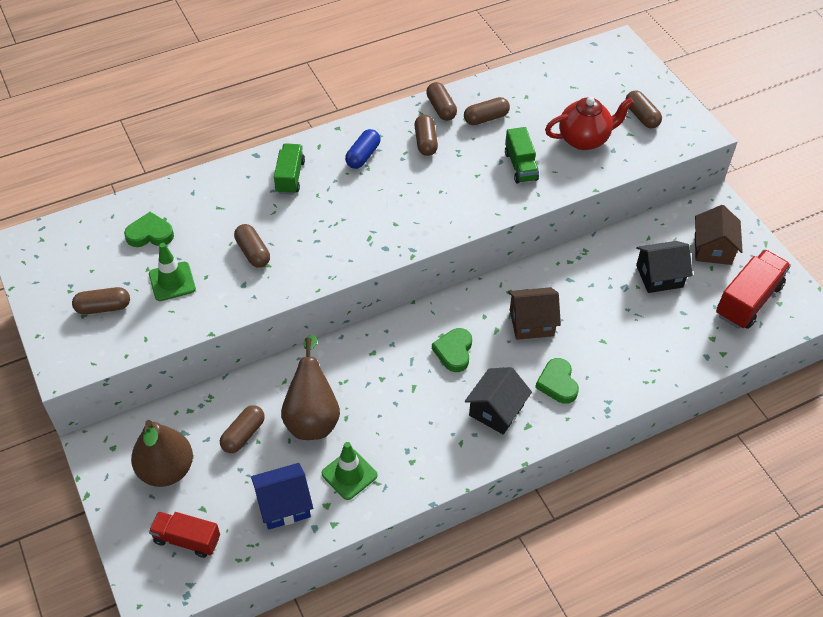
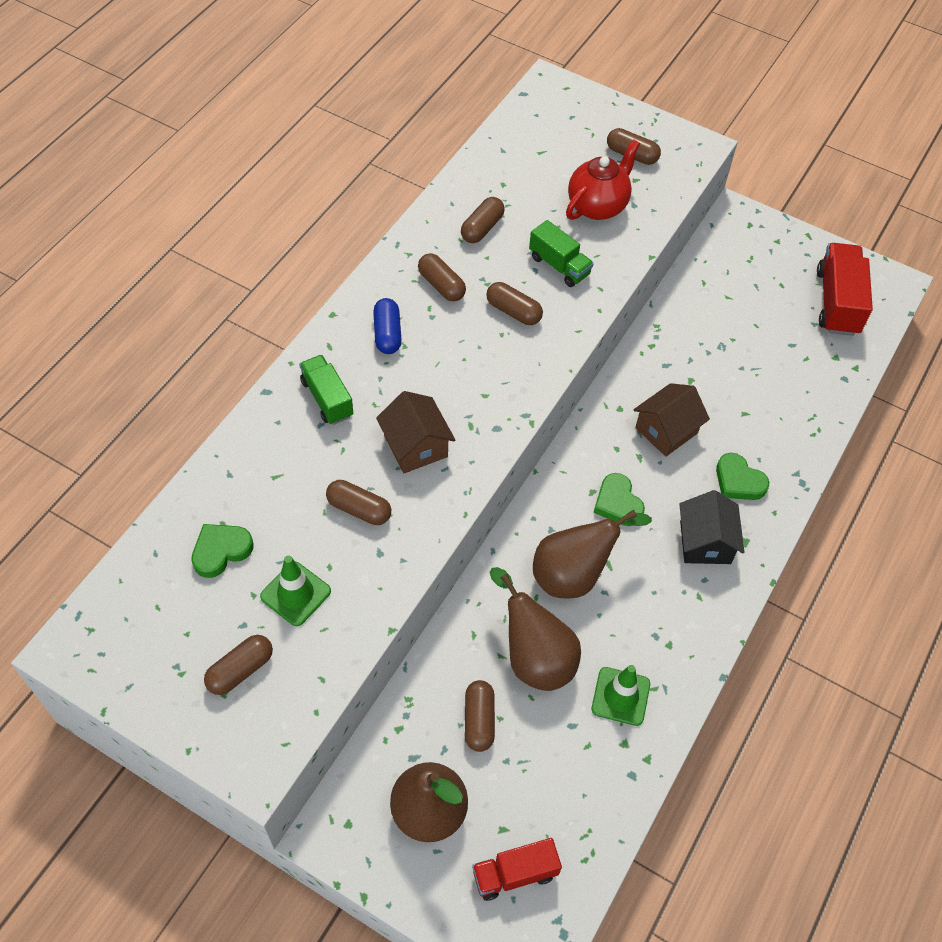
camera: 35 degrees left, 5 degrees up
(284, 505) = (583, 770): blue house -> none
(383, 381) = (574, 574): none -> brown pear
(441, 108) = (426, 238): brown capsule -> brown capsule (513, 311)
(659, 276) = (743, 318): black house -> none
(712, 249) = (768, 265): brown house -> brown house (415, 446)

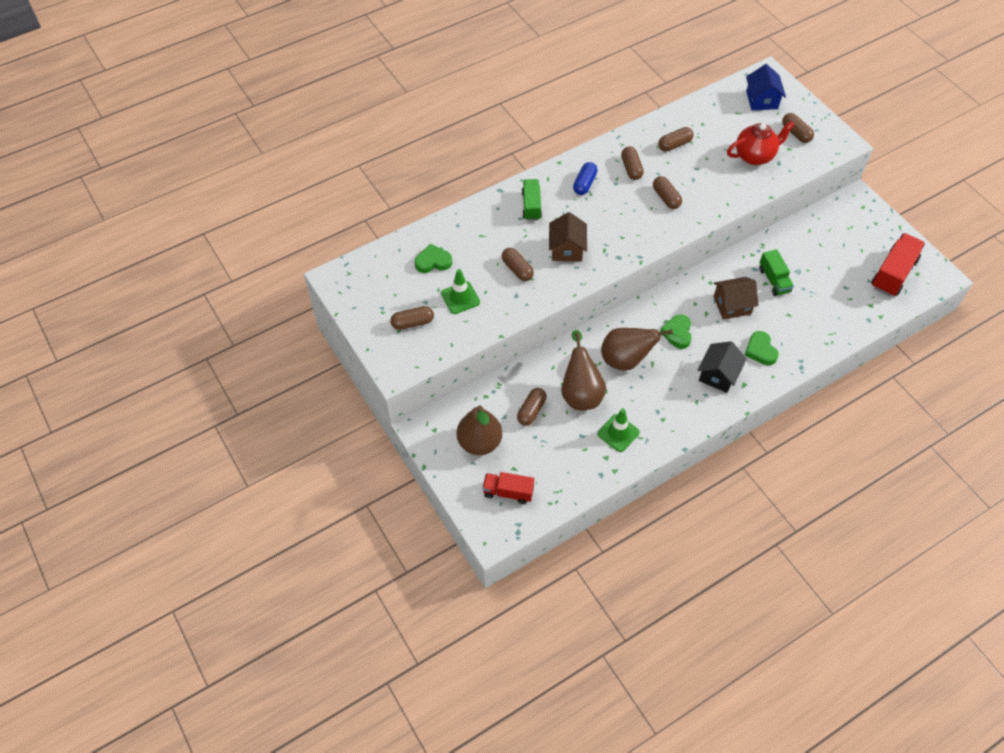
camera: 30 degrees right, 0 degrees up
(559, 266) = (709, 182): green truck -> green truck (774, 280)
(562, 123) = (761, 100): none -> blue house

